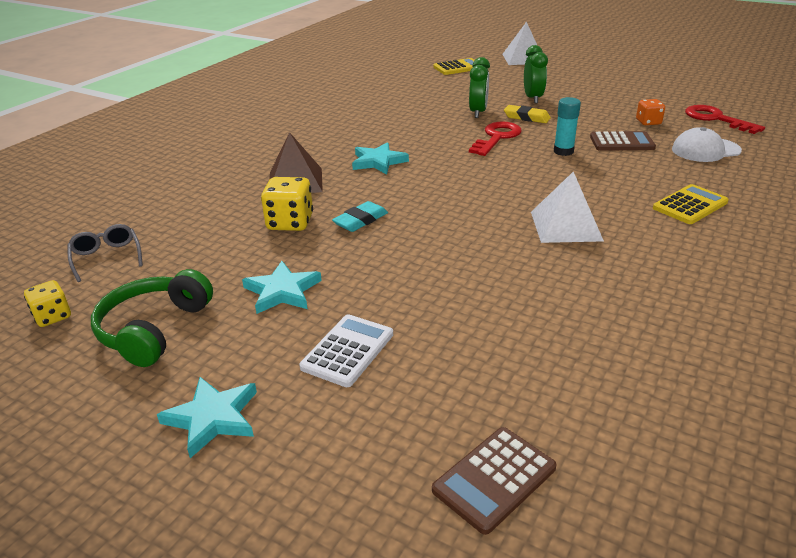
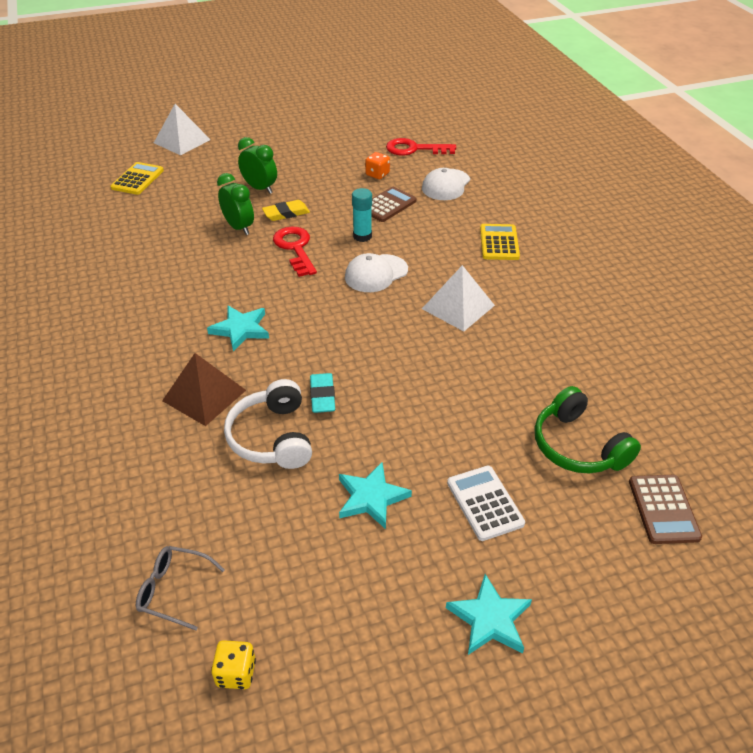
camera: 50 degrees left, 10 degrees up
(154, 329) = (337, 605): green headphones -> green headphones (577, 446)
(290, 223) = (272, 437): yellow dice -> white headphones
(532, 176) = (376, 273): none -> white cap

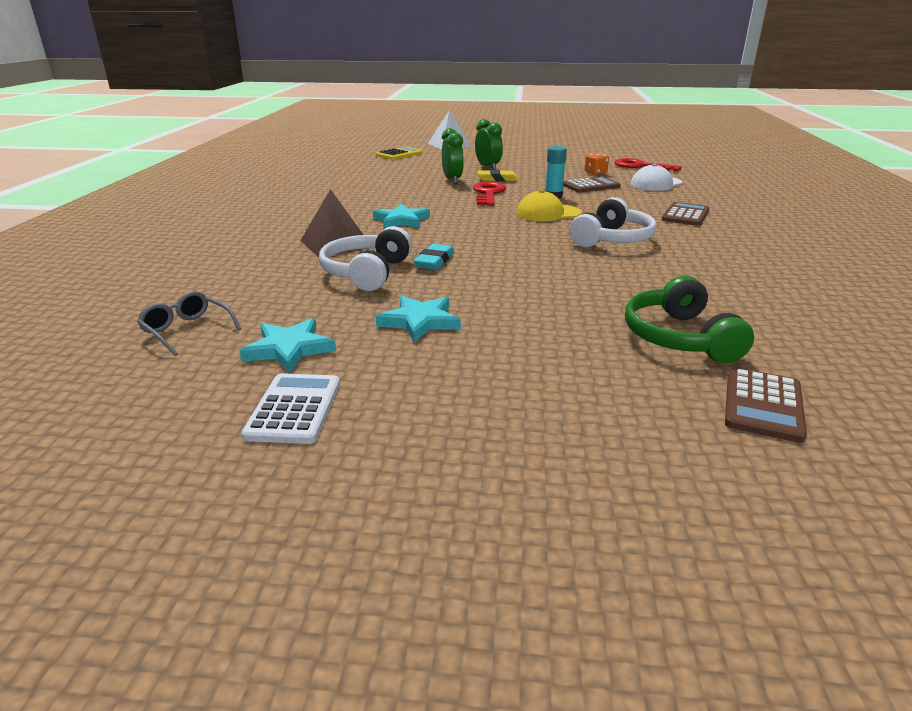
camera: 25 degrees right, 15 degrees down
(236, 673) = (175, 391): yellow dice -> none
(376, 273) = (548, 213): white cap -> yellow cap
(458, 307) = (612, 239): white pyramid -> white headphones
(485, 503) = (535, 350): white calculator -> white calculator (294, 409)
(490, 619) = (466, 428): turquoise star -> turquoise star (289, 349)
(499, 243) = (685, 215): yellow calculator -> brown calculator

